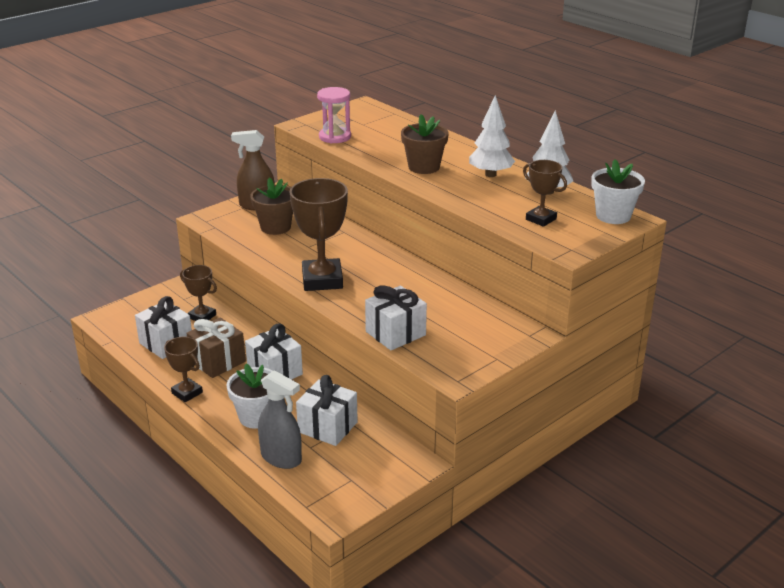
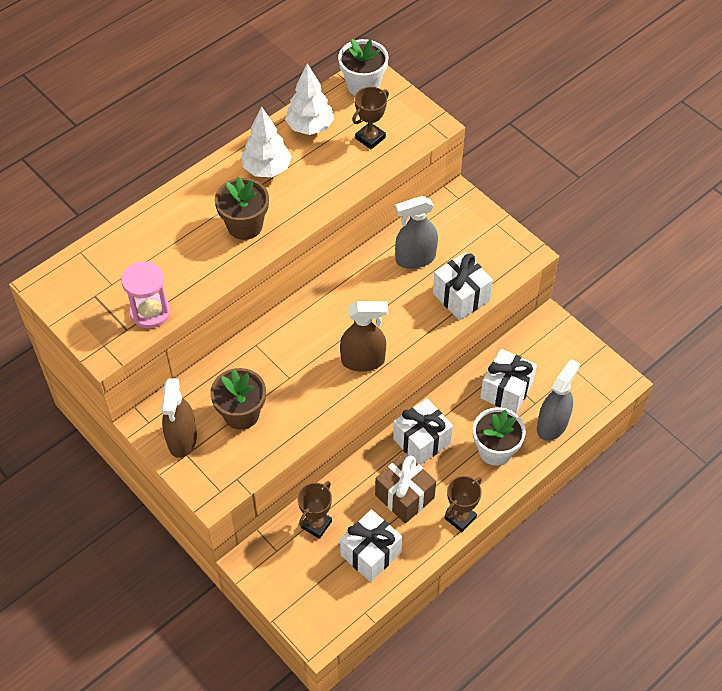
camera: 90 degrees left, 25 degrees up
(322, 280) = (363, 360): brown trophy -> brown spray bottle
(443, 308) = (415, 258): none -> grey spray bottle

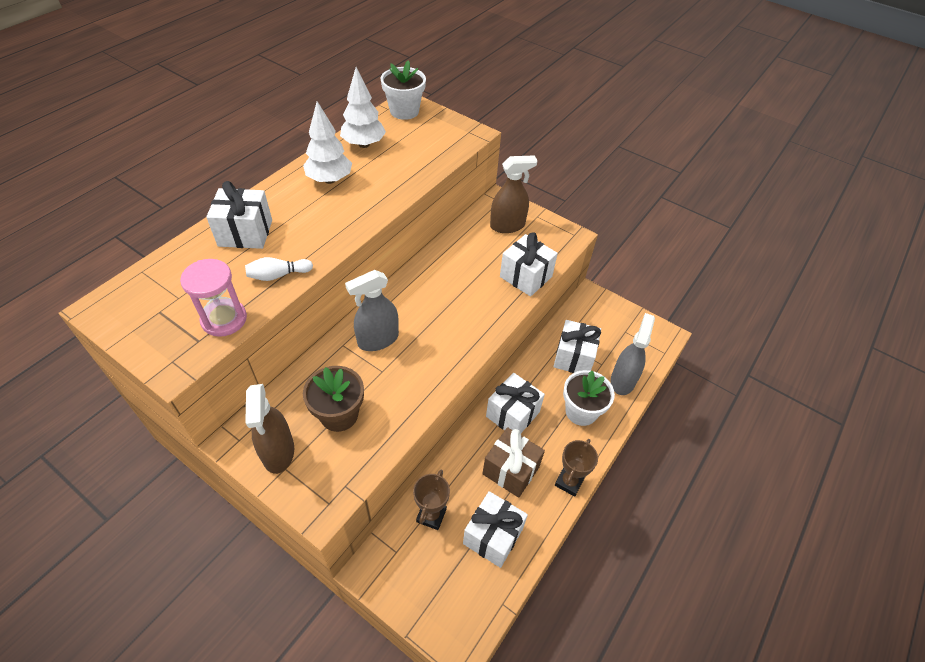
camera: 15 degrees left, 5 degrees down
(177, 222) = (245, 233): none -> white gift
(203, 273) = (278, 275): none -> white bowling pin
(245, 225) = (316, 228): brown flower pot -> none
(363, 360) = (451, 344): brown spray bottle -> brown spray bottle (507, 225)
(370, 138) = (420, 147): brown trophy -> none
(415, 258) = (476, 251): grey spray bottle -> grey spray bottle (378, 340)

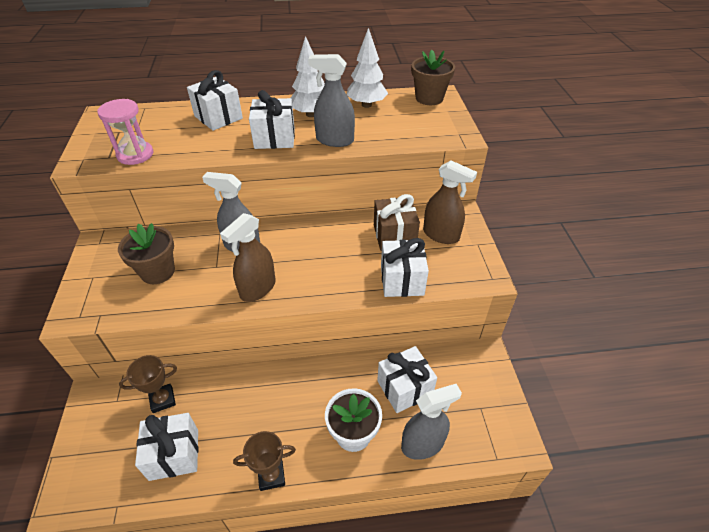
camera: 50 degrees right, 5 degrees down
(278, 275) = (196, 149): white bowling pin -> none
(278, 452) = (103, 265): brown spray bottle -> brown spray bottle (257, 288)
(387, 191) = (334, 140): none -> grey spray bottle
(404, 111) = (429, 98): white flower pot -> brown flower pot
(511, 470) = (246, 423): brown gift -> brown gift (394, 236)
(512, 414) = (301, 386): white gift -> white gift (274, 138)

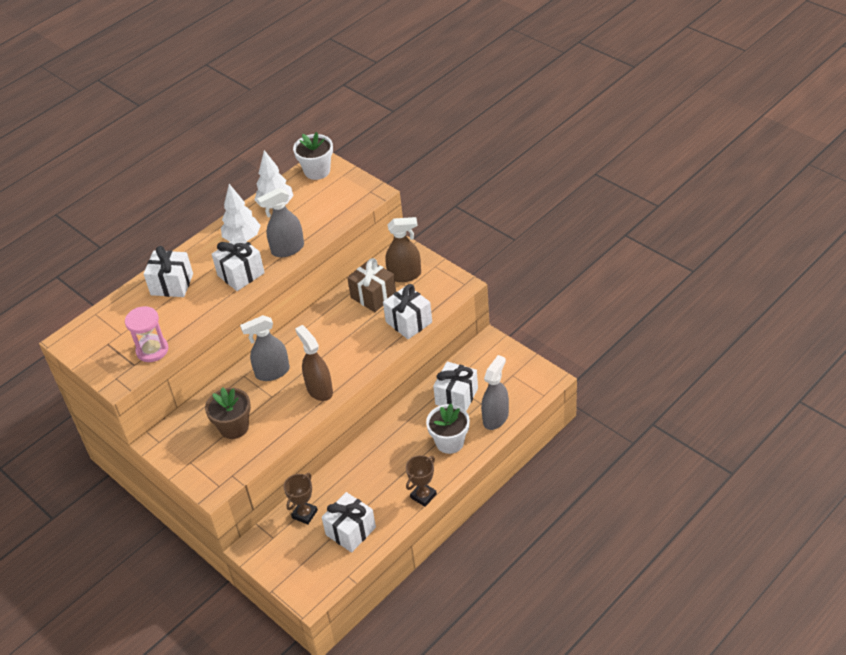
camera: 35 degrees left, 0 degrees up
(257, 288) = (319, 389): brown spray bottle -> brown spray bottle turned 150 degrees clockwise
(429, 98) = (317, 171): brown flower pot -> white flower pot

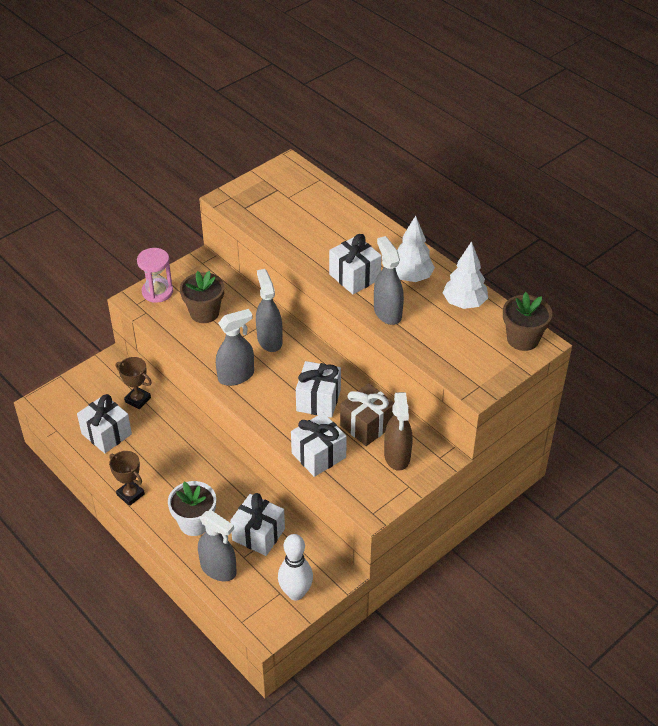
camera: 90 degrees right, 0 degrees up
(152, 350) = (260, 218): pink hourglass -> pink hourglass (157, 292)
(172, 284) = (349, 228): white gift -> white gift (318, 400)
(317, 171) = (523, 339): white flower pot -> brown flower pot
(319, 389) = (236, 376): brown spray bottle -> grey spray bottle
(510, 365) = (296, 593): none -> white bowling pin

